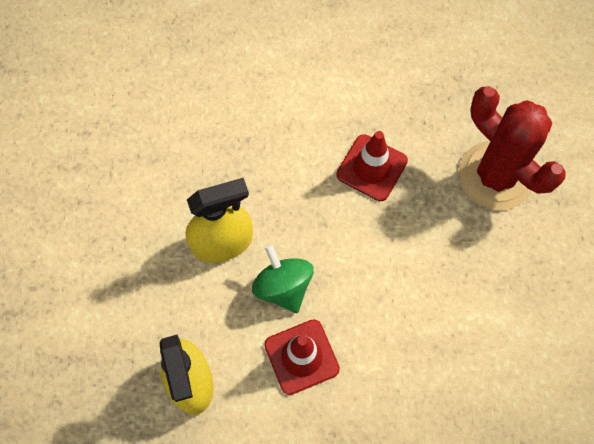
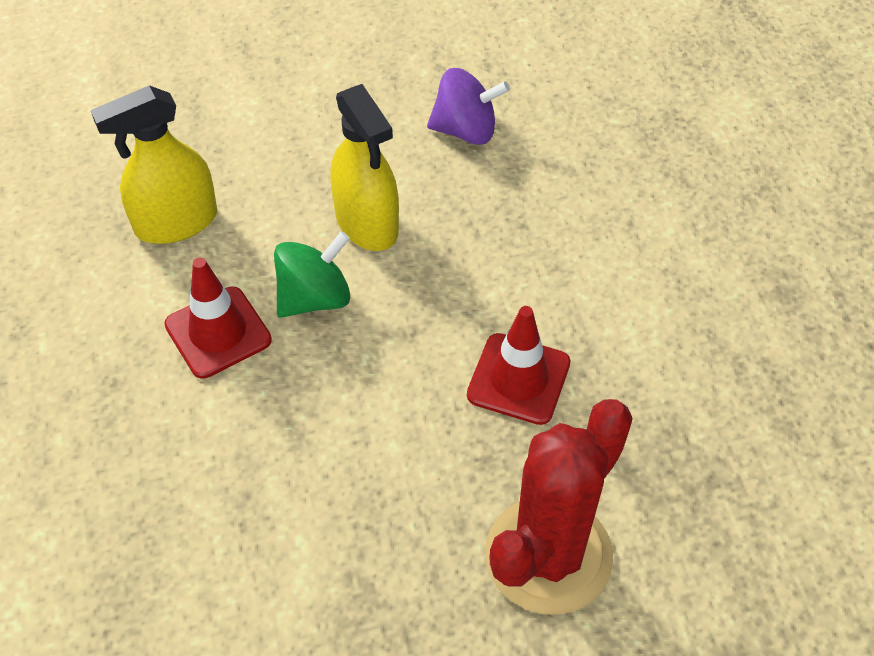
camera: 80 degrees right, 15 degrees down
(148, 160) = (465, 130): none -> purple spinning top

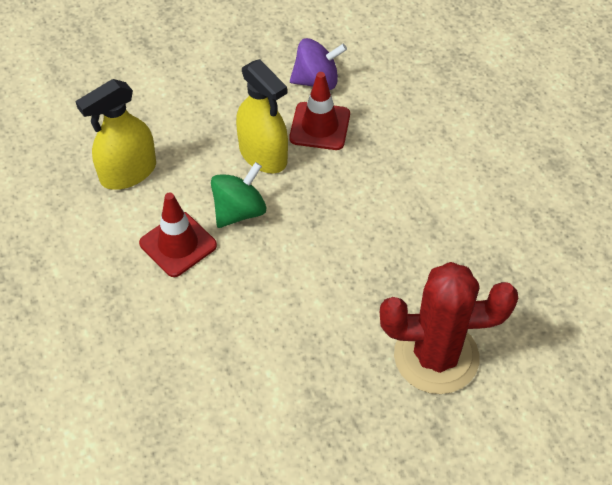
camera: 10 degrees left, 0 degrees up
(518, 379) = (391, 246): red traffic cone -> red traffic cone (320, 126)
(548, 555) = (436, 356): red cactus -> red cactus turned 60 degrees clockwise

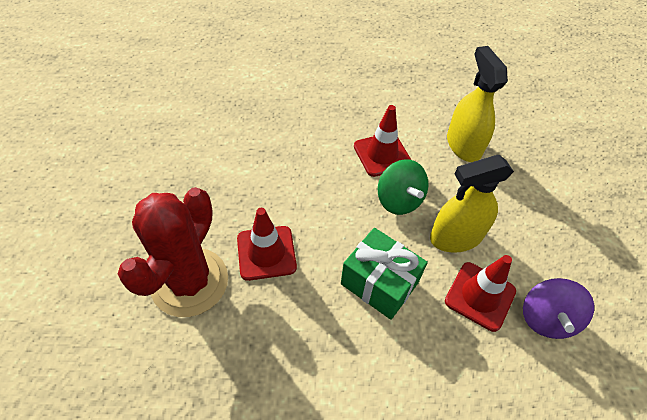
camera: 110 degrees right, 0 degrees up
(348, 200) = (379, 283): none -> green gift
(366, 304) = (266, 253): none -> red traffic cone

